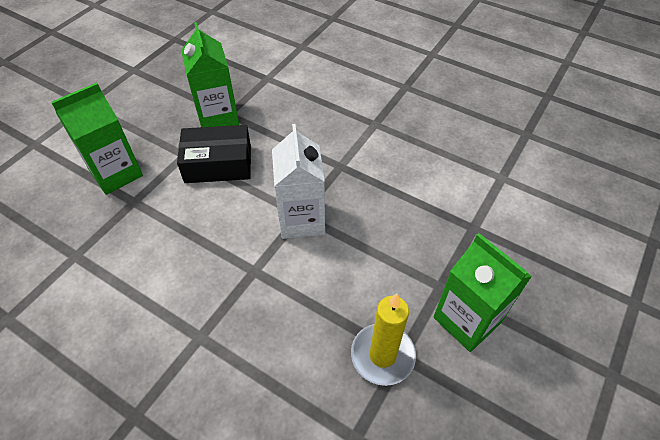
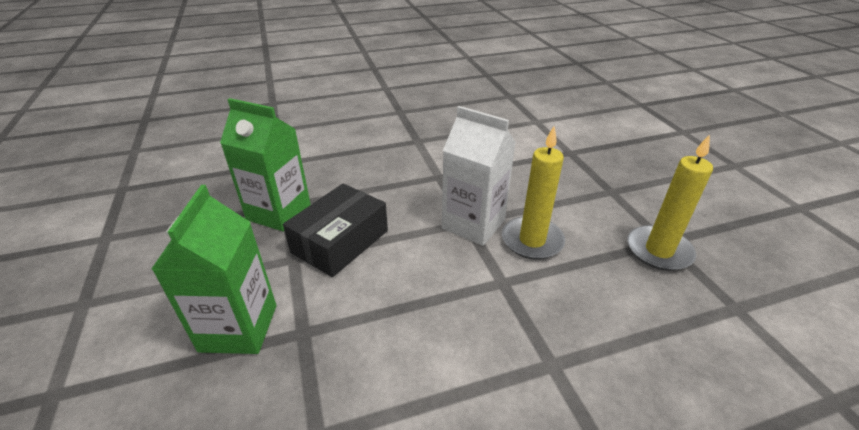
camera: 50 degrees left, 15 degrees down
(315, 264) = (532, 240): none -> yellow candle
(467, 320) = (652, 195): green carton -> none

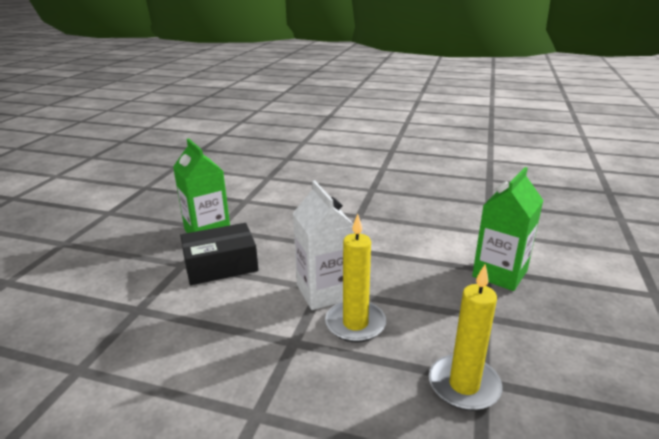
camera: 35 degrees right, 10 degrees down
(239, 328) = (111, 290): green carton -> green carton (499, 274)

